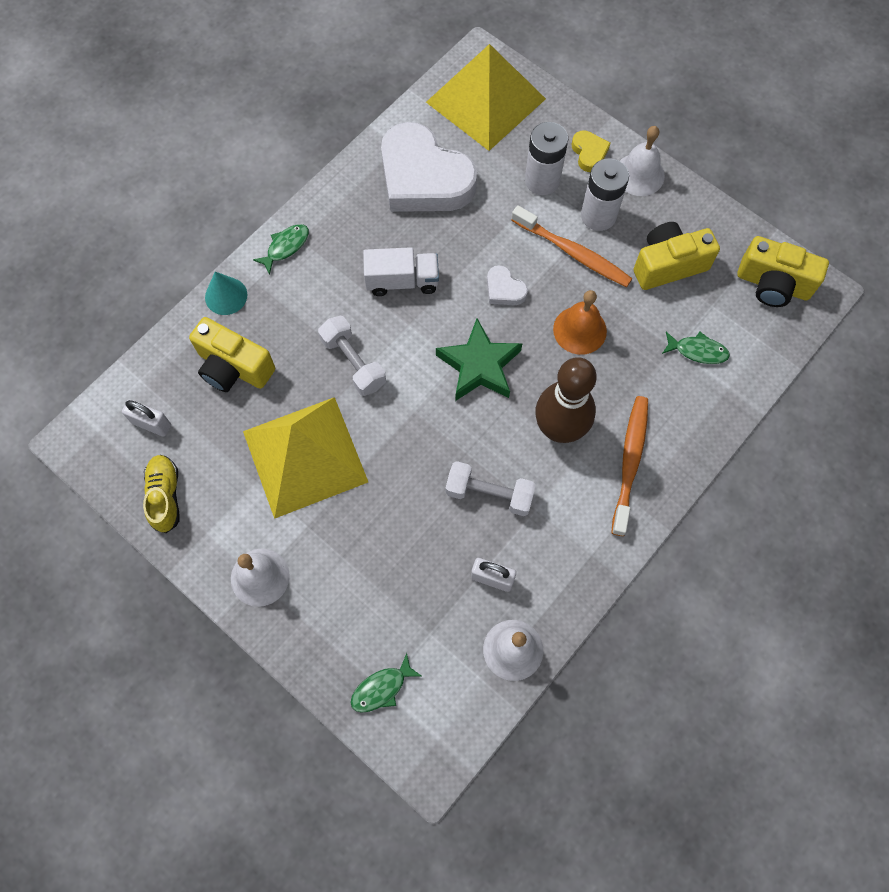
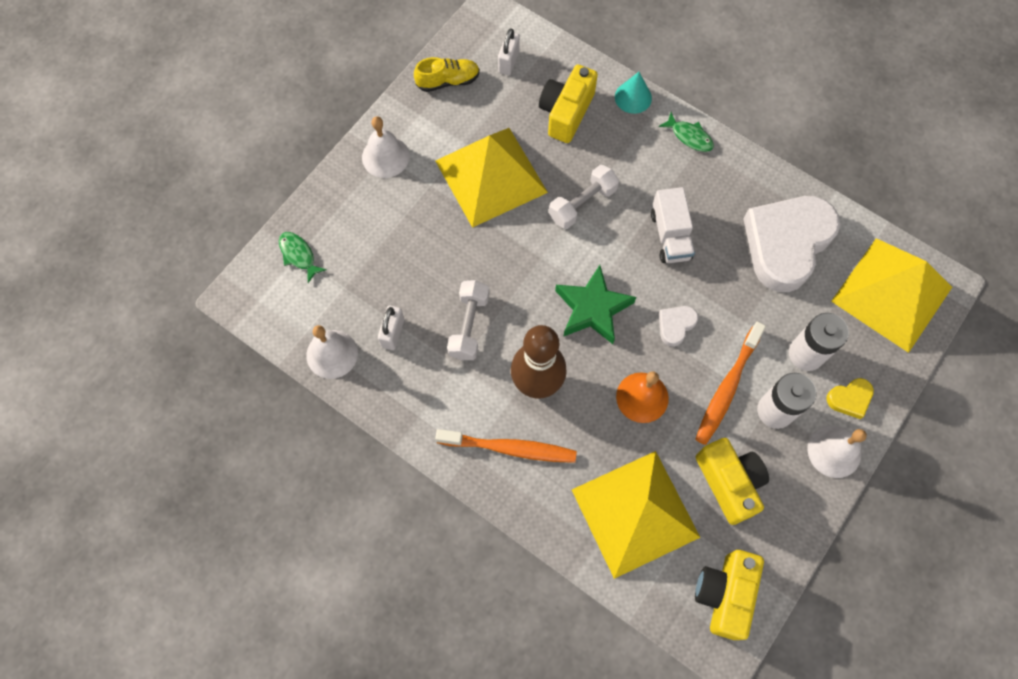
camera: 85 degrees right, 0 degrees up
(698, 351) = (635, 513): green fish -> yellow pyramid

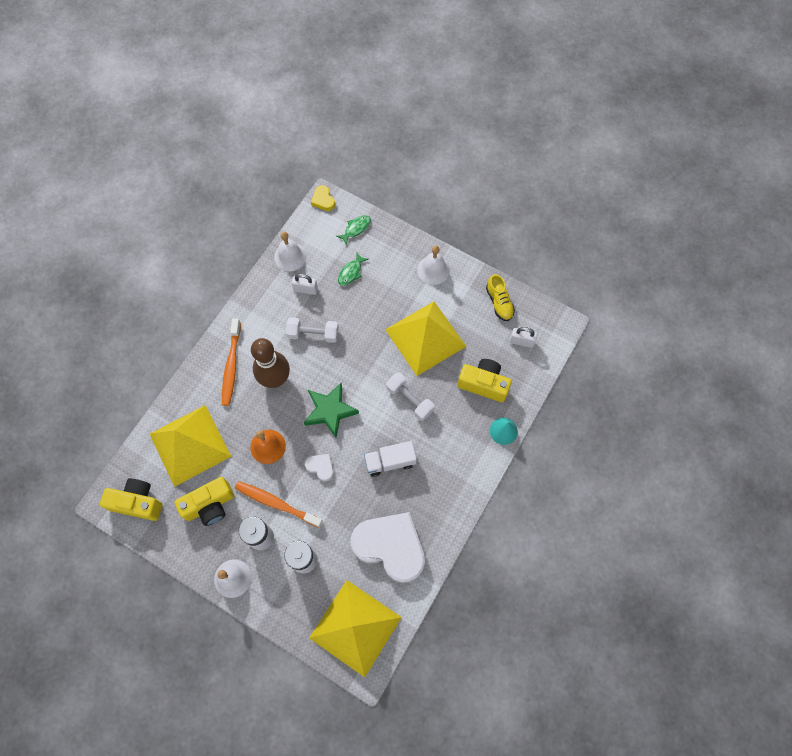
camera: 85 degrees right, 0 degrees up
(689, 136) = (474, 473): green fish -> green fish (351, 272)
(849, 399) = (271, 591): yellow heart -> yellow heart (323, 200)

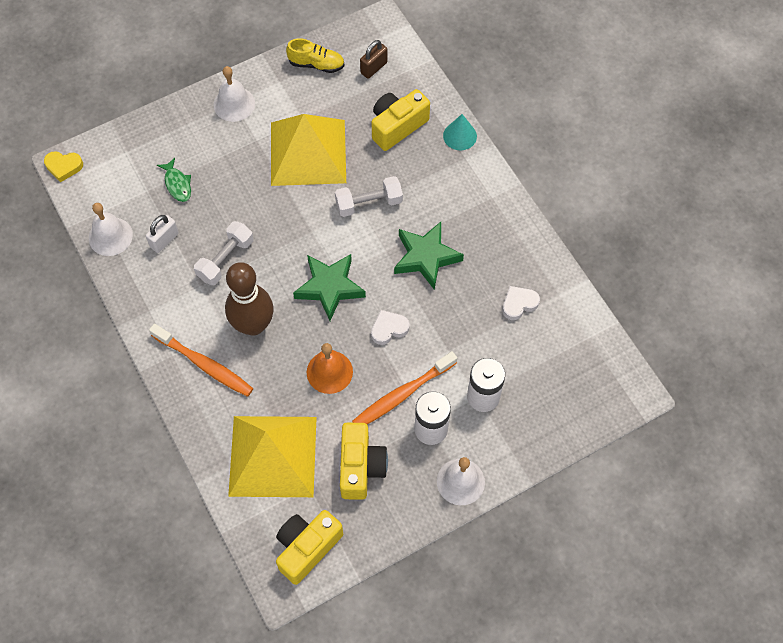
camera: 60 degrees left, 5 degrees down
(355, 627) = (585, 381): yellow pyramid -> none
(356, 229) = (126, 152): green fish -> none
(390, 461) = (426, 257): white truck -> green star
(390, 547) = (519, 304): white heart -> white heart, size x0.42
(521, 341) = (374, 68): white padlock -> brown padlock

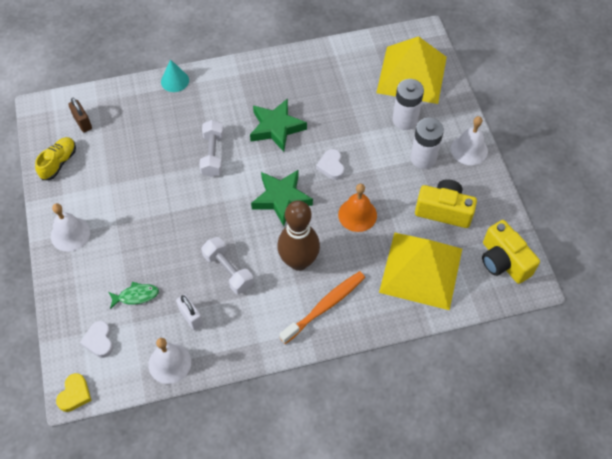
camera: 75 degrees left, 5 degrees down
(308, 152) = (146, 187): yellow pyramid -> yellow pyramid (412, 74)
(397, 126) = (148, 119): yellow camera -> none
(402, 394) = (390, 170): orange toothbrush -> none
(519, 304) = (335, 80): white heart -> white heart (99, 341)

